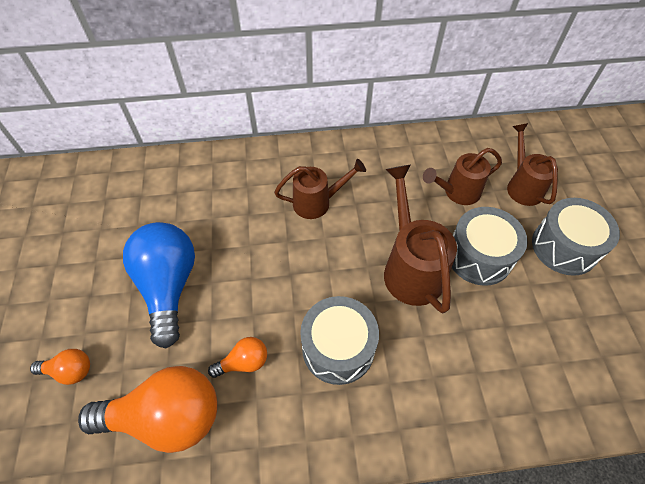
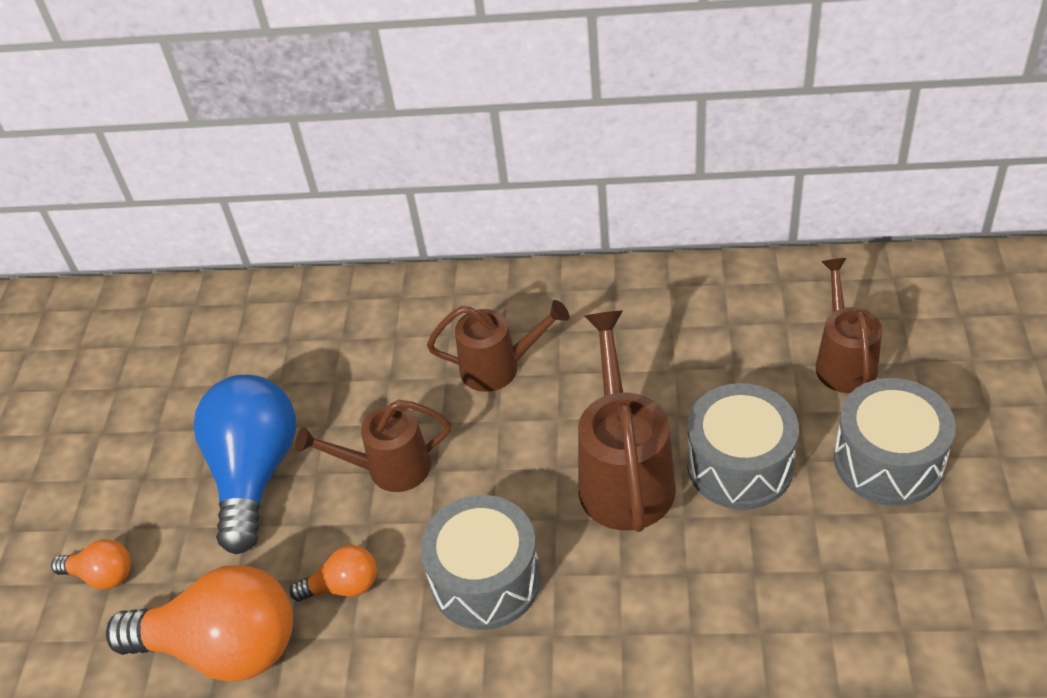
camera: 15 degrees right, 10 degrees down
(457, 192) = (729, 365): brown watering can -> brown watering can (389, 469)

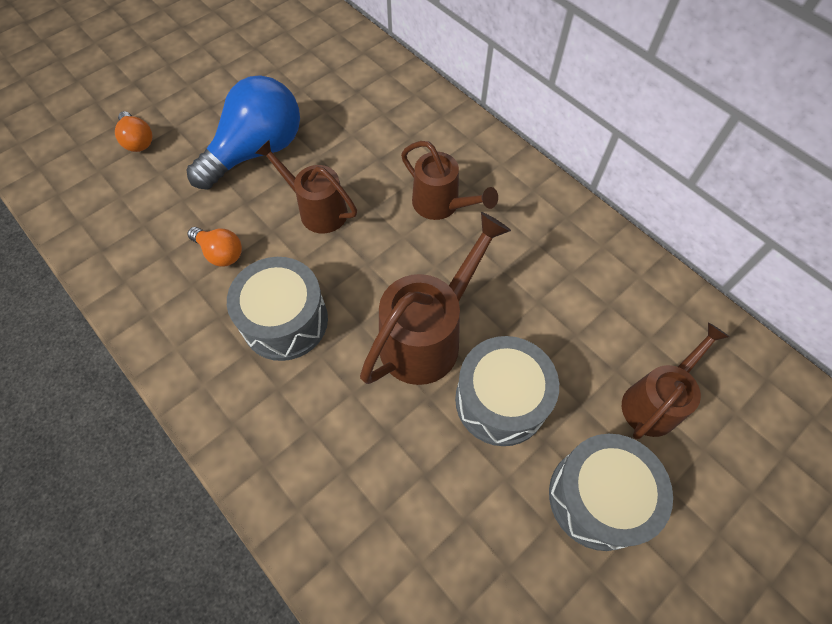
camera: 40 degrees right, 15 degrees up
(223, 647) = (137, 229): orange light bulb -> none

